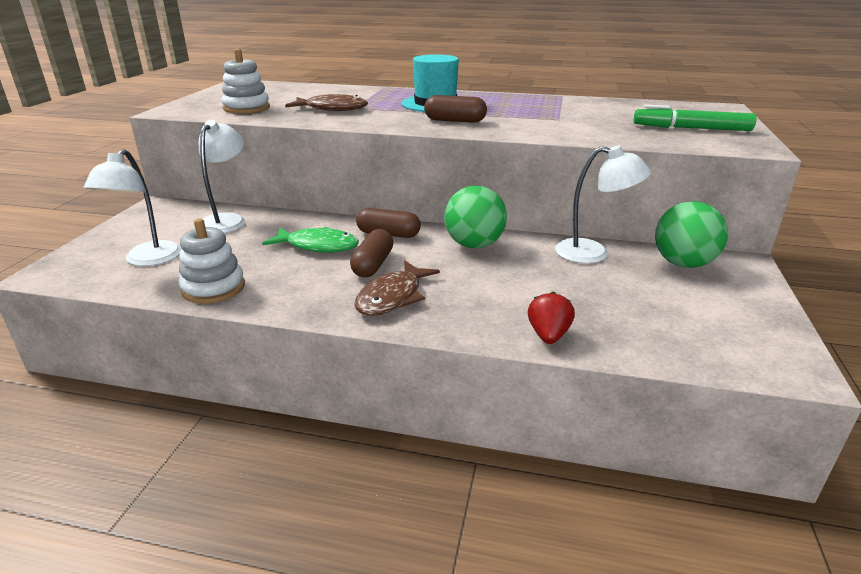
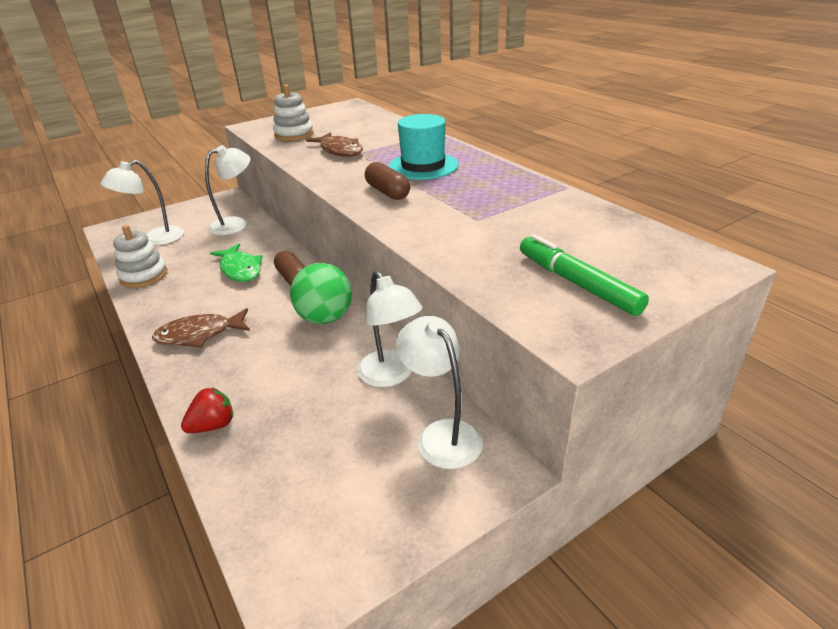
camera: 45 degrees right, 5 degrees up
(373, 264) = (238, 301): brown capsule -> none
(683, 264) = (442, 434): green ball -> white lamp

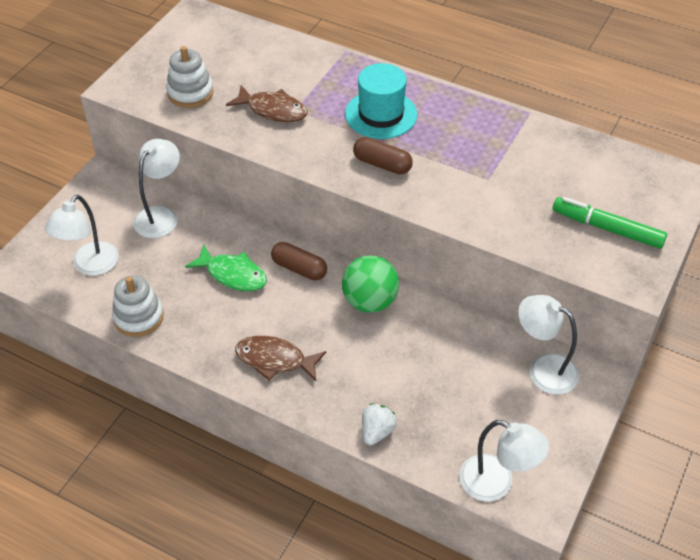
camera: 30 degrees left, 15 degrees up
(199, 334) = (275, 360): brown fish -> brown fish turned 60 degrees clockwise
(213, 425) = (377, 431): red strawberry -> white strawberry
(390, 376) = (471, 337): white lamp -> white lamp (496, 483)

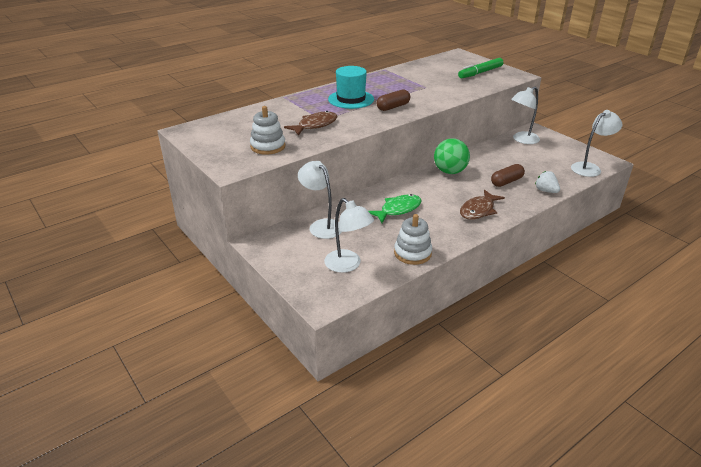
camera: 65 degrees left, 15 degrees down
(299, 268) = (409, 187): brown capsule -> brown capsule (506, 182)

